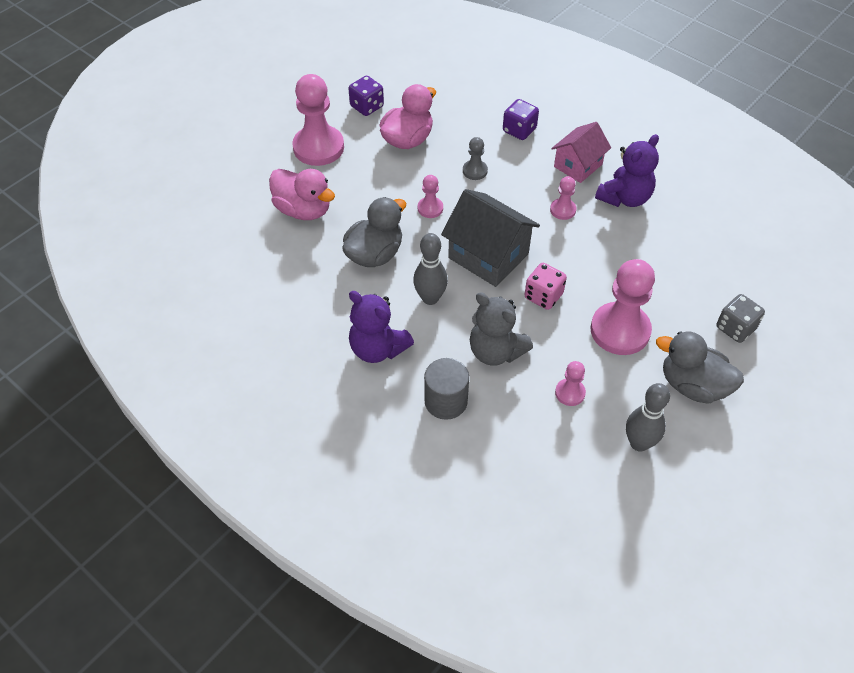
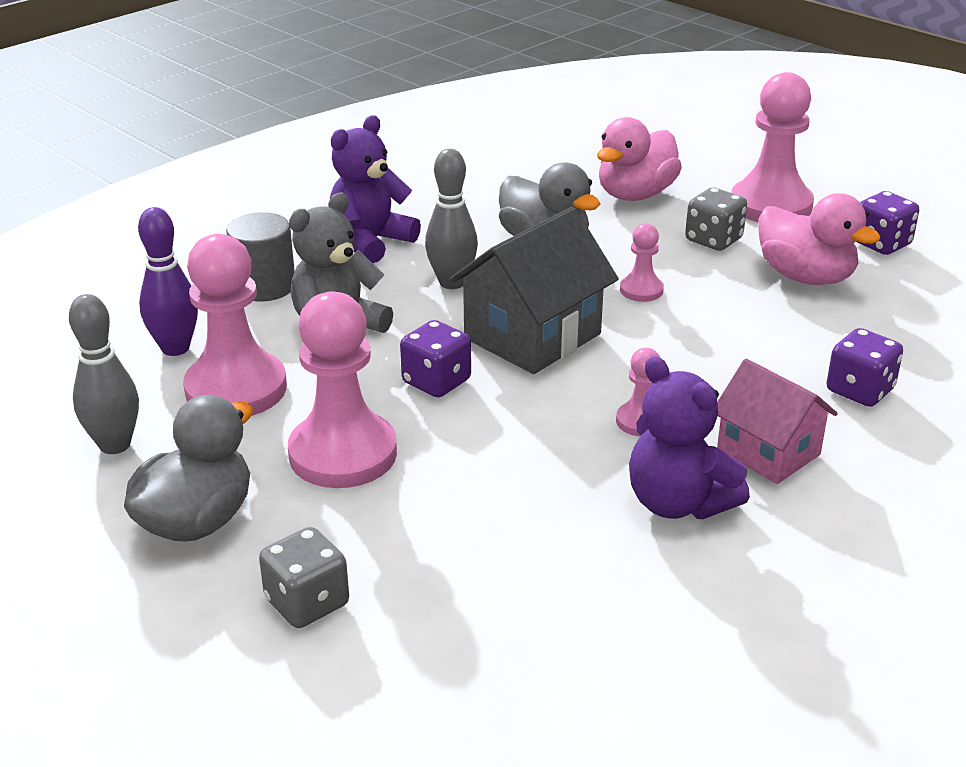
camera: 95 degrees right, 20 degrees down
(366, 175) = (713, 240): none -> grey dice
(475, 171) = (736, 335): grey pawn -> none
(531, 437) = (175, 348): none -> purple bowling pin
(543, 296) = (436, 382): pink dice -> purple dice
(570, 393) = (236, 389): pink pawn -> pink pawn, size x2.08

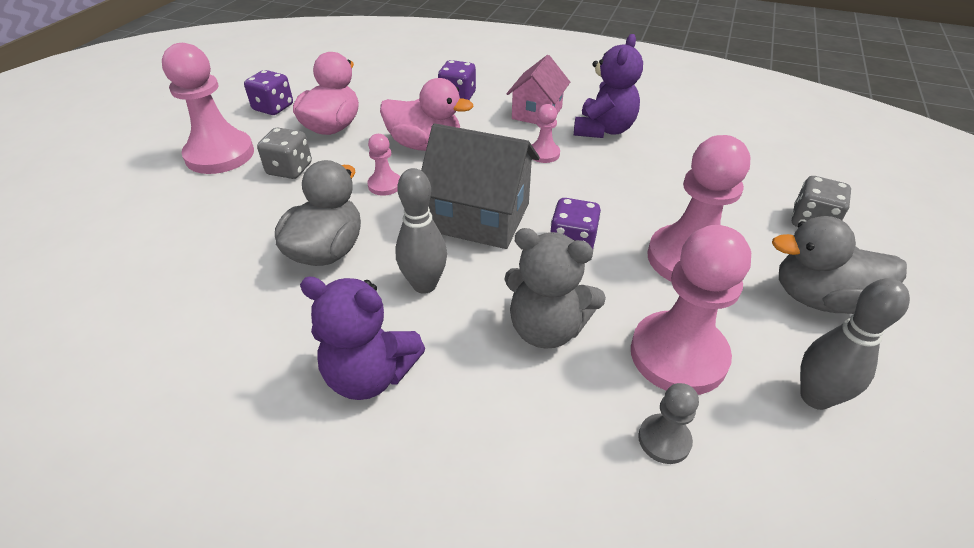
camera: 115 degrees left, 10 degrees up
(175, 348) = (664, 440): purple bowling pin -> grey pawn
(264, 286) = (508, 425): grey cylinder -> none
(635, 195) = (211, 223): pink duck -> pink duck (425, 145)

